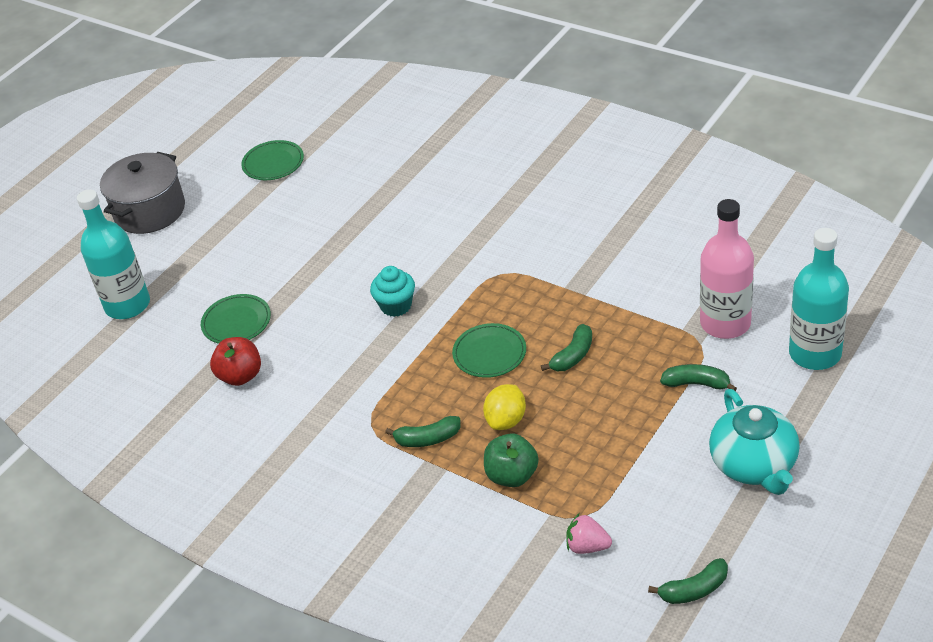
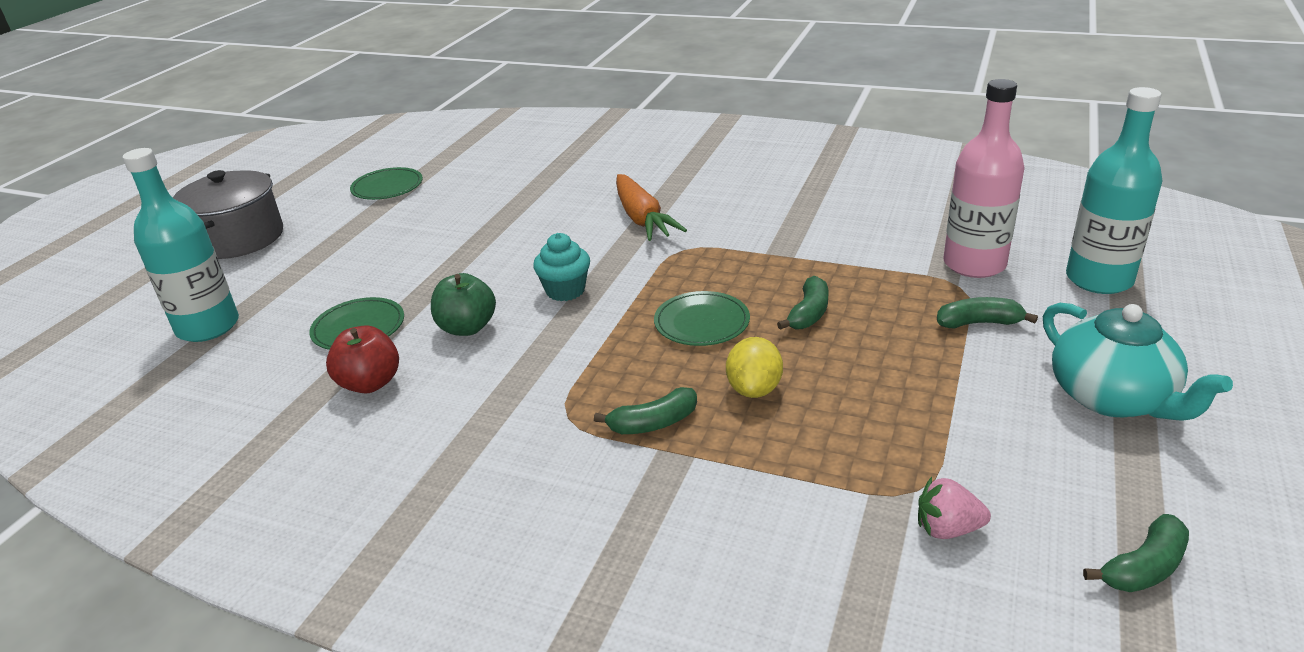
camera: 15 degrees left, 10 degrees down
(477, 232) = (642, 218): none -> orange carrot
(512, 475) = (791, 452): green apple -> green apple (467, 328)

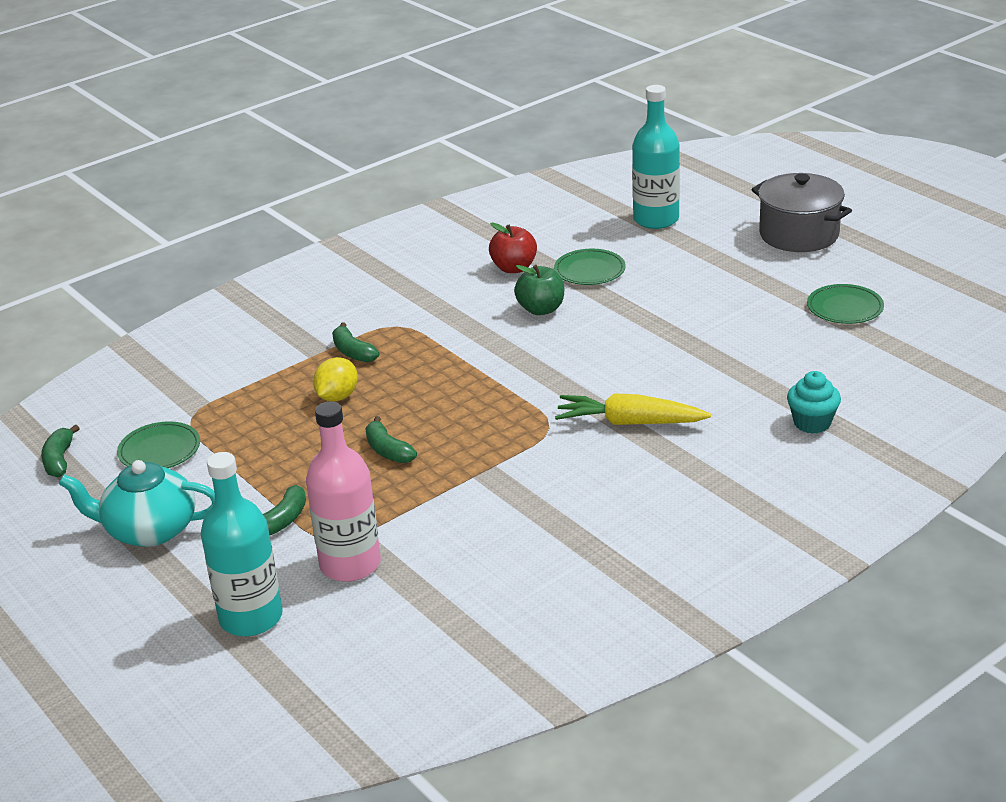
camera: 120 degrees right, 0 degrees up
(565, 290) = (546, 357): turquoise cupcake -> turquoise cupcake (812, 423)
(642, 218) = (630, 422): orange carrot -> yellow carrot
(653, 423) = (353, 352): green banana -> green banana turned 45 degrees counterclockwise
(702, 322) = (433, 401): green plate -> green plate (159, 450)
(754, 389) = (337, 397): yellow lemon -> yellow lemon turned 75 degrees clockwise
(947, 529) = (157, 414): pink strawberry -> none

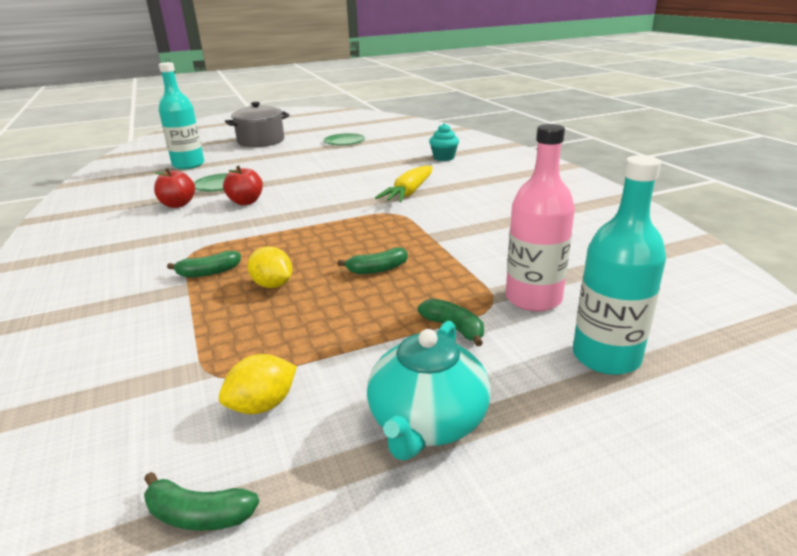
camera: 75 degrees left, 5 degrees down
(159, 450) = (262, 405): green plate -> yellow lemon
(541, 309) = (246, 202): green apple -> red apple

